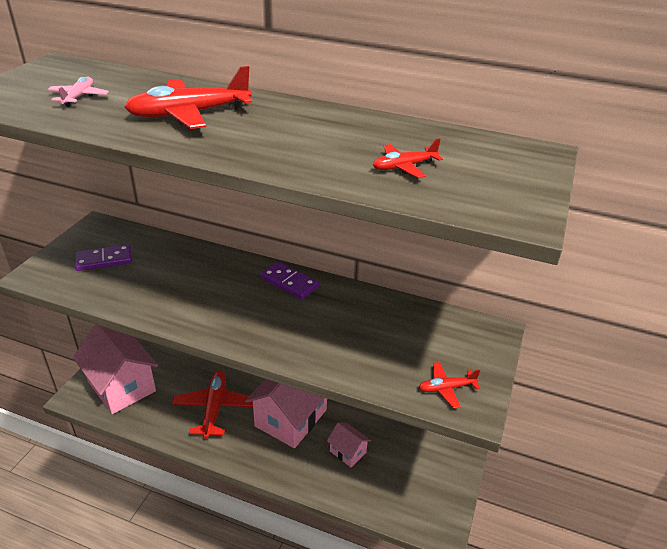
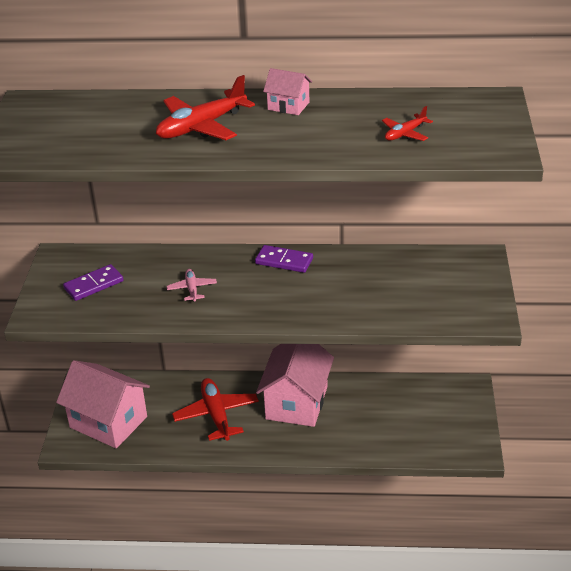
camera: 15 degrees left, 0 degrees up
(79, 97) = (90, 132): pink plane -> pink plane (192, 289)
(348, 452) = (365, 415): pink house -> pink house (288, 106)
(446, 388) = (463, 309): red plane -> none

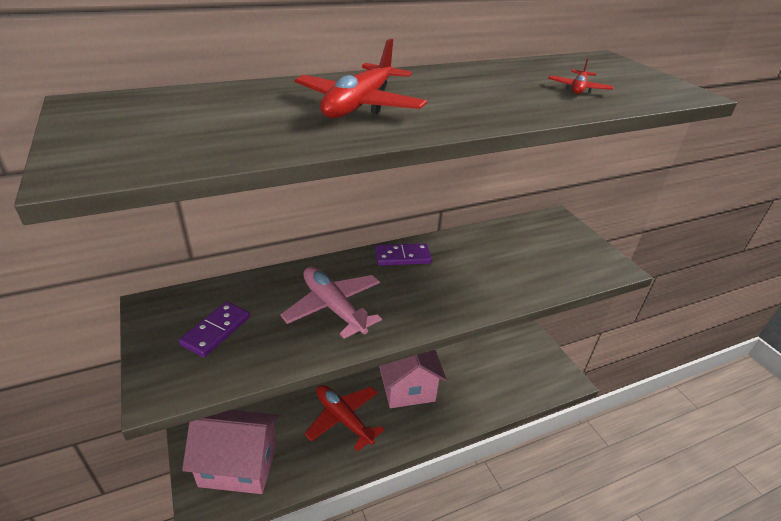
camera: 30 degrees left, 0 degrees up
(192, 289) = (333, 307): pink plane -> pink plane, size x1.92
(288, 106) = (432, 78): pink house -> none

